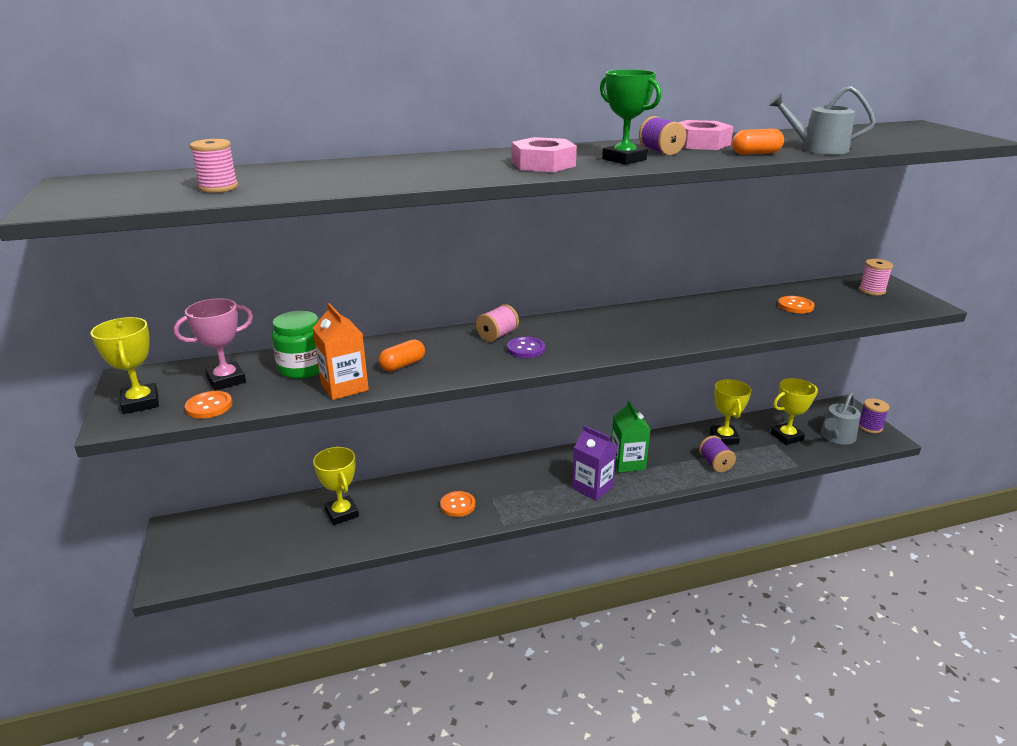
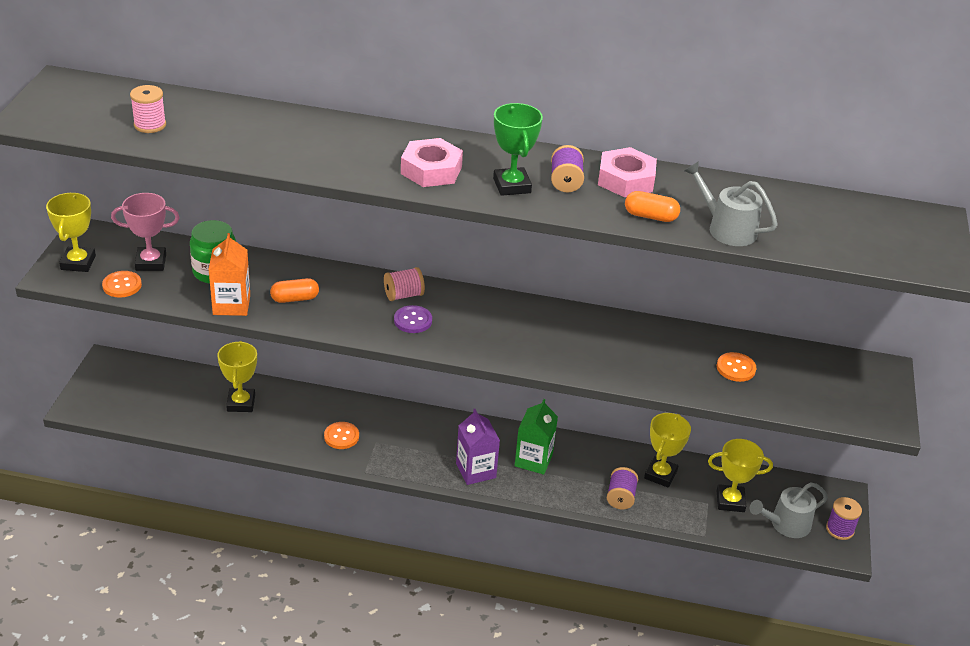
camera: 25 degrees right, 10 degrees up
(872, 290) = (852, 380): pink spool -> none

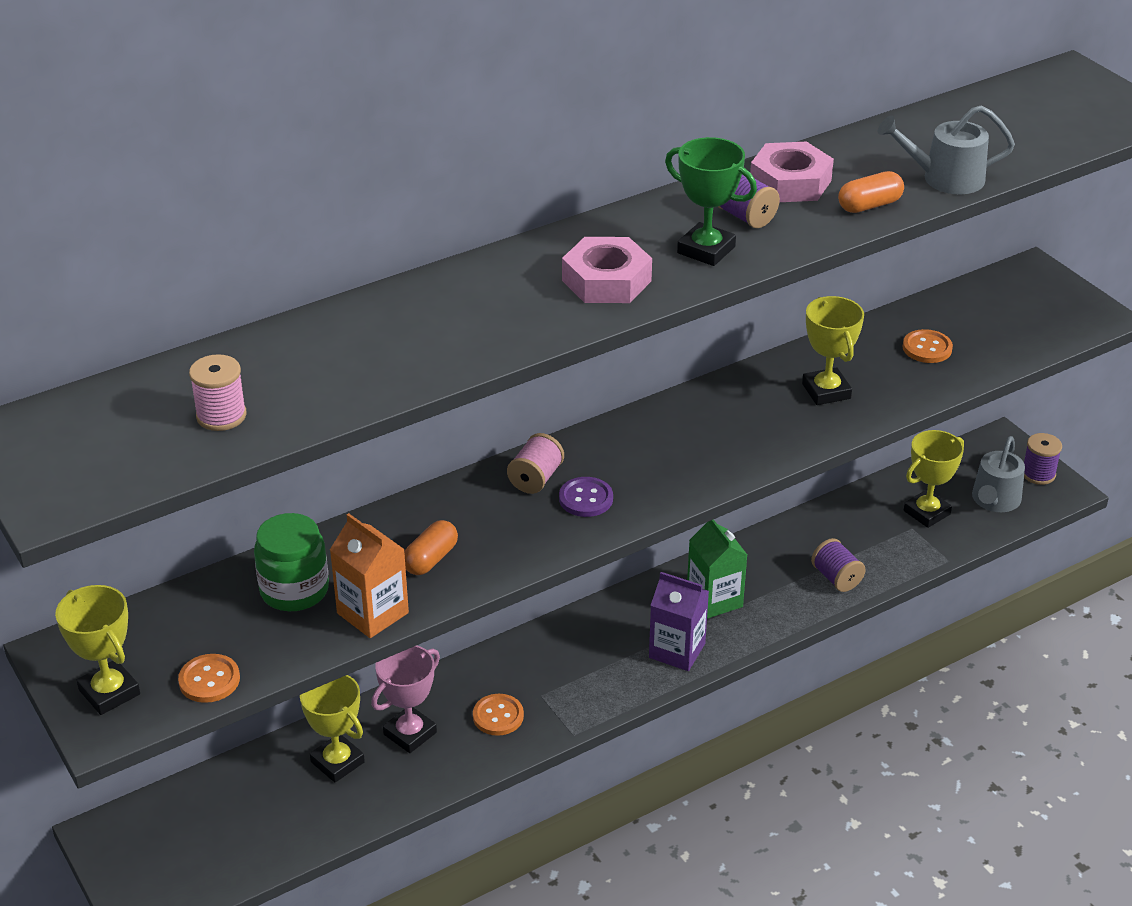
camera: 40 degrees left, 0 degrees up
(151, 262) = (200, 631): pink trophy -> pink trophy (410, 733)
(660, 475) = (840, 530): yellow trophy -> yellow trophy (826, 391)

